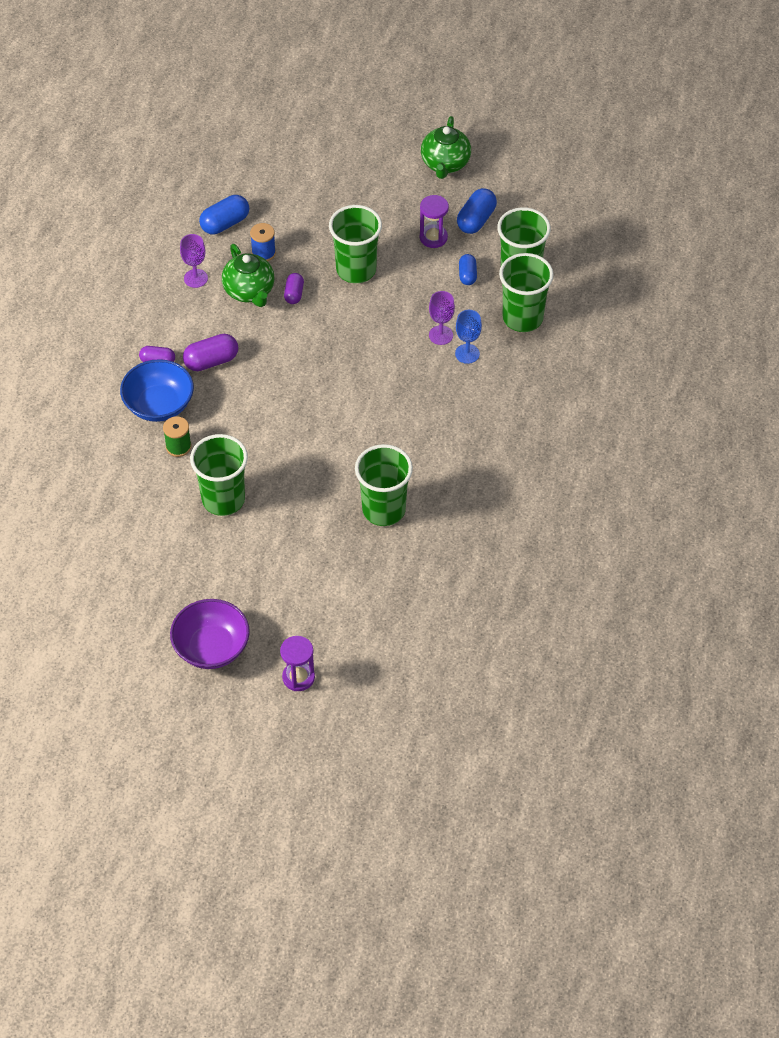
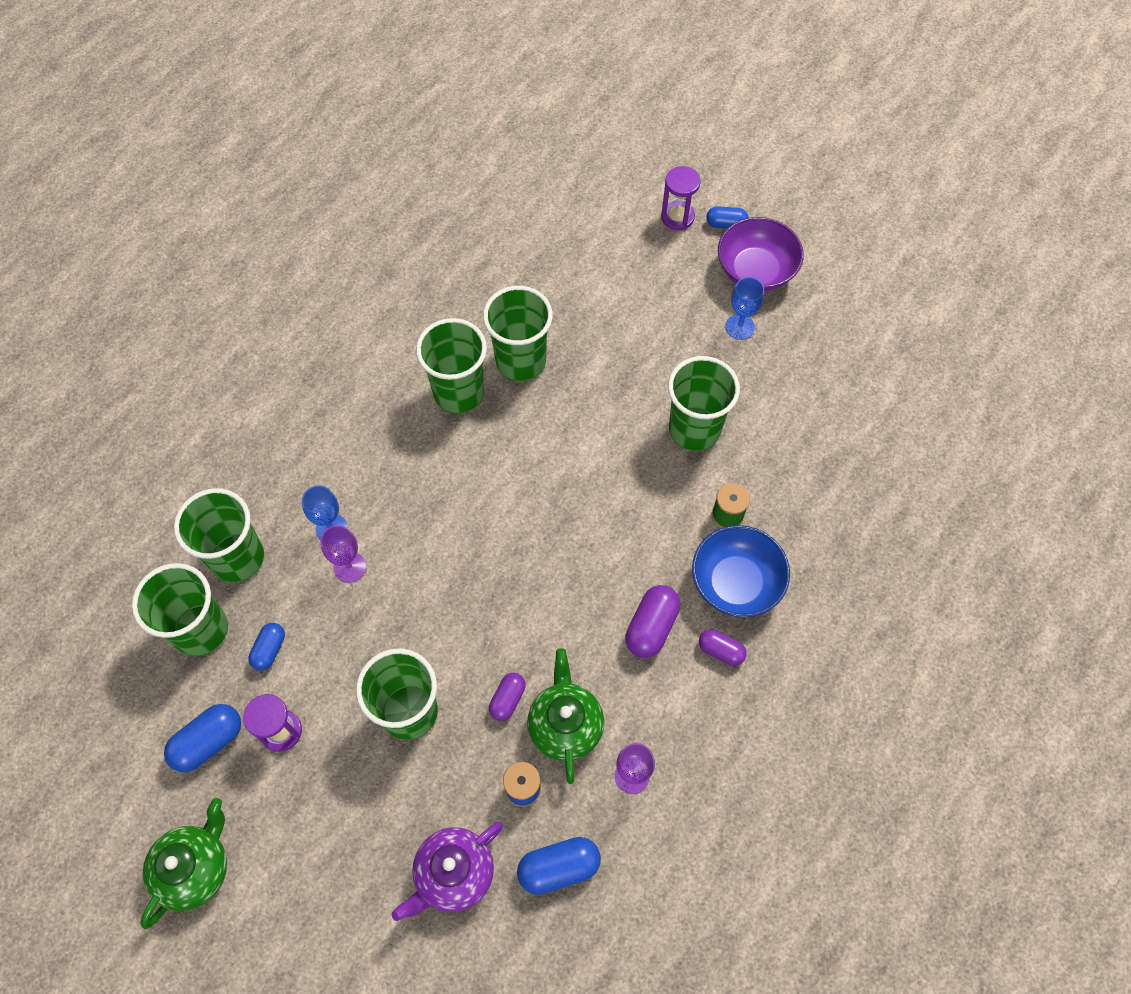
camera: 160 degrees left, 10 degrees up
(211, 361) = (651, 627): purple capsule -> purple capsule turned 60 degrees counterclockwise
(211, 593) = (739, 327): none -> blue goblet
(251, 684) = (726, 224): none -> blue capsule
(288, 203) = (453, 874): none -> purple teapot
(421, 471) = (459, 393): none -> green cup

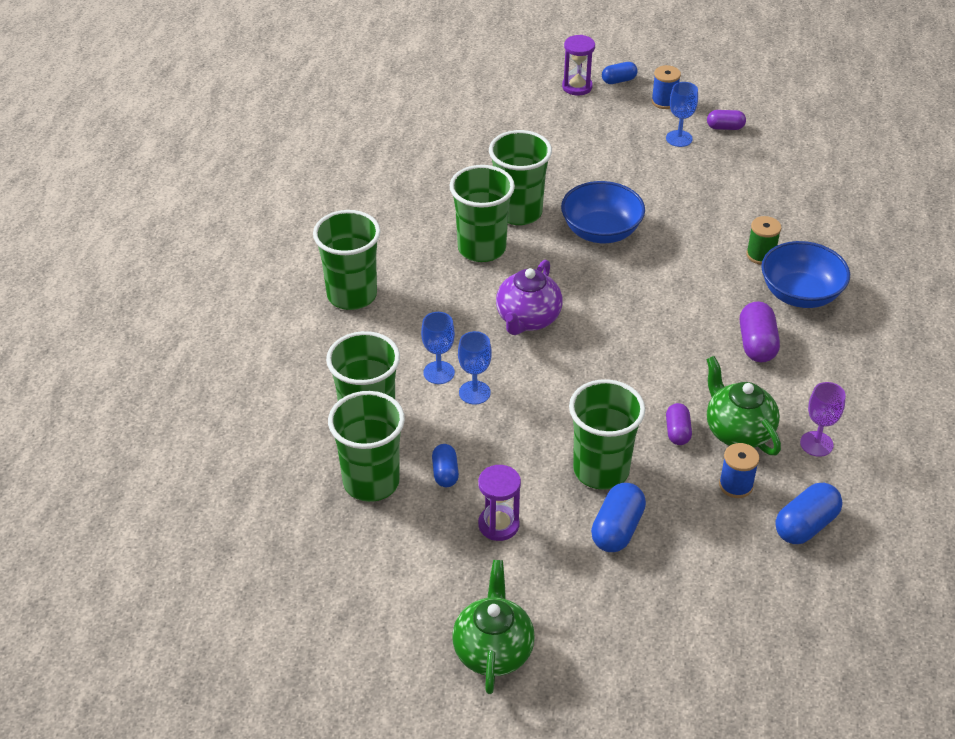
camera: 25 degrees left, 20 degrees down
(208, 742) = (438, 557): blue capsule -> blue capsule (617, 529)
(349, 567) = (474, 392): purple goblet -> blue goblet
(453, 874) = (723, 564): purple teapot -> purple teapot (528, 319)
(586, 418) = (601, 231): none -> blue bowl
(694, 429) = (693, 211): green cup -> green cup (352, 295)
(721, 651) = (822, 340): purple capsule -> purple capsule (725, 127)
(755, 271) = (664, 101): purple bowl -> blue spool

